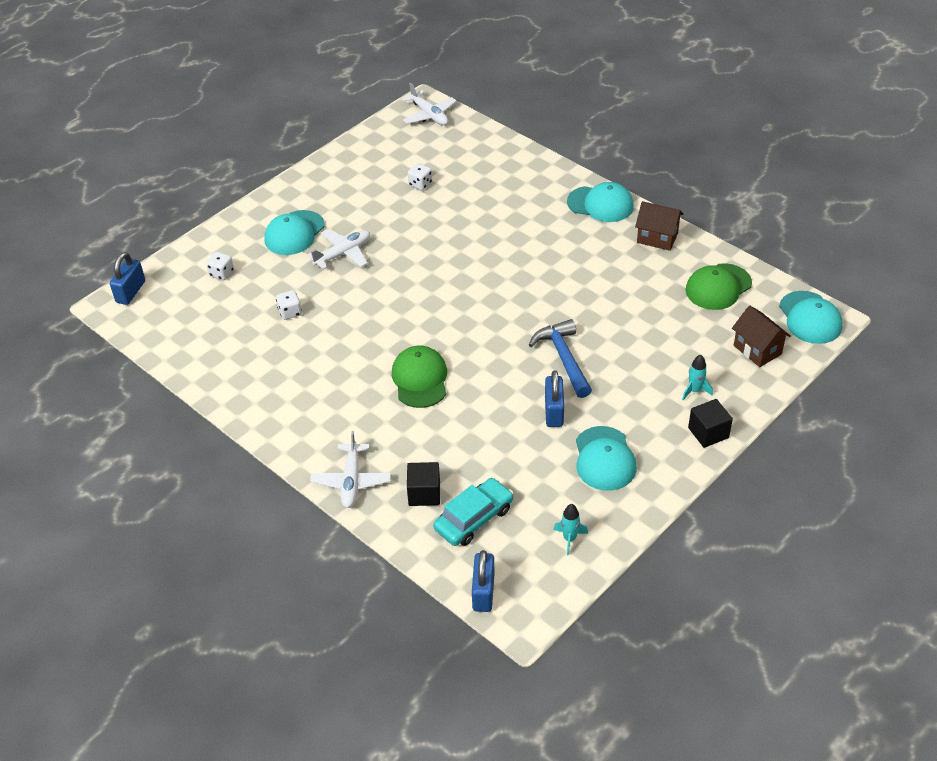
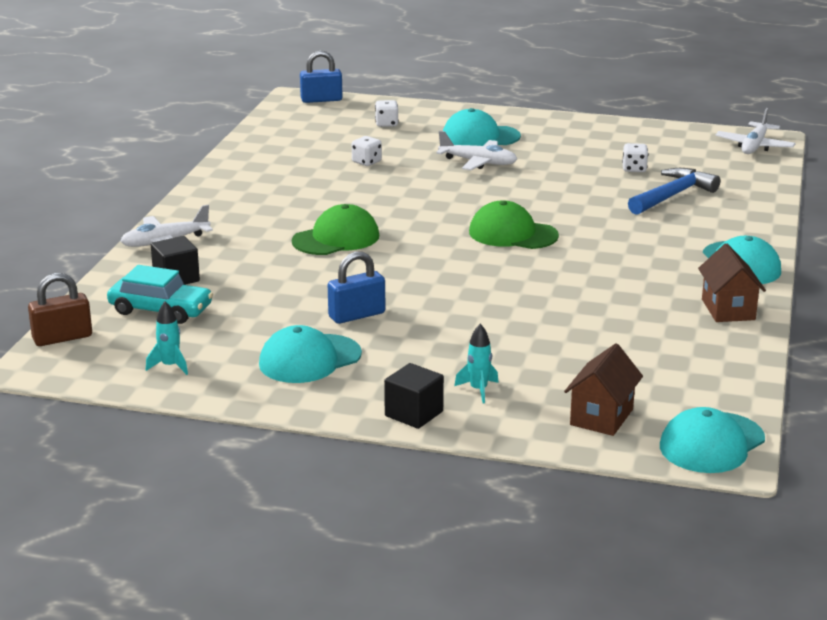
camera: 60 degrees right, 20 degrees down
(483, 592) = (62, 338): blue padlock -> brown padlock
(563, 358) = (448, 302): blue hammer -> blue hammer (672, 196)
(718, 287) = (688, 367): green cap -> green cap (512, 234)

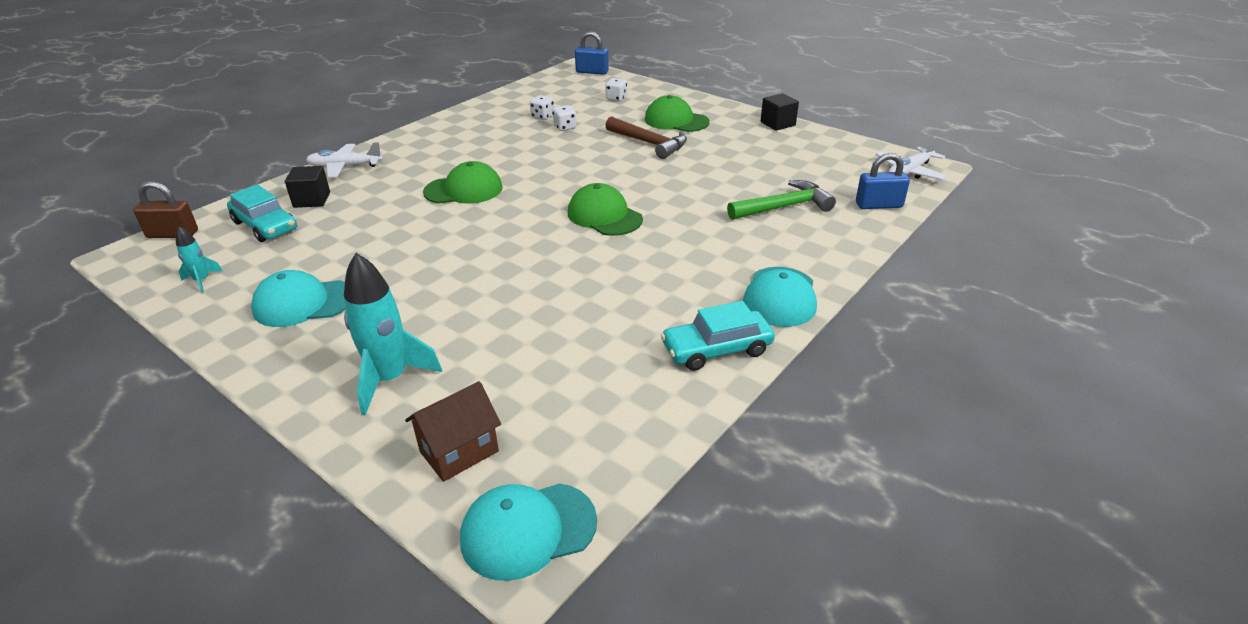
camera: 25 degrees right, 10 degrees up
(357, 315) = (391, 267): blue padlock -> blue padlock (878, 205)
(414, 414) = (307, 390): black cube -> black cube (777, 124)
(478, 162) = (649, 143): white plane -> brown hammer
(478, 390) = (390, 379): turquoise rocket -> turquoise rocket, size x1.98
(480, 136) = (676, 121): turquoise cap -> green cap
(634, 169) = (774, 173): white dice -> white dice (542, 117)
(672, 196) = (784, 207): blue hammer -> green hammer
(728, 309) = (716, 349): brown house -> turquoise car

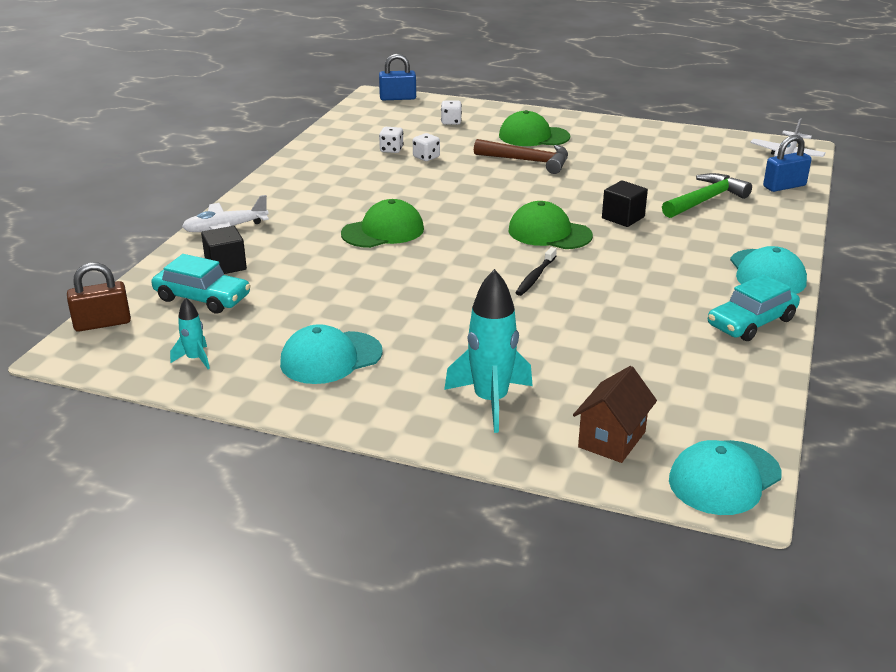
camera: 20 degrees left, 5 degrees down
(551, 258) = (535, 277): none -> black toothbrush
(777, 124) = (634, 127): black cube -> black cube (623, 218)

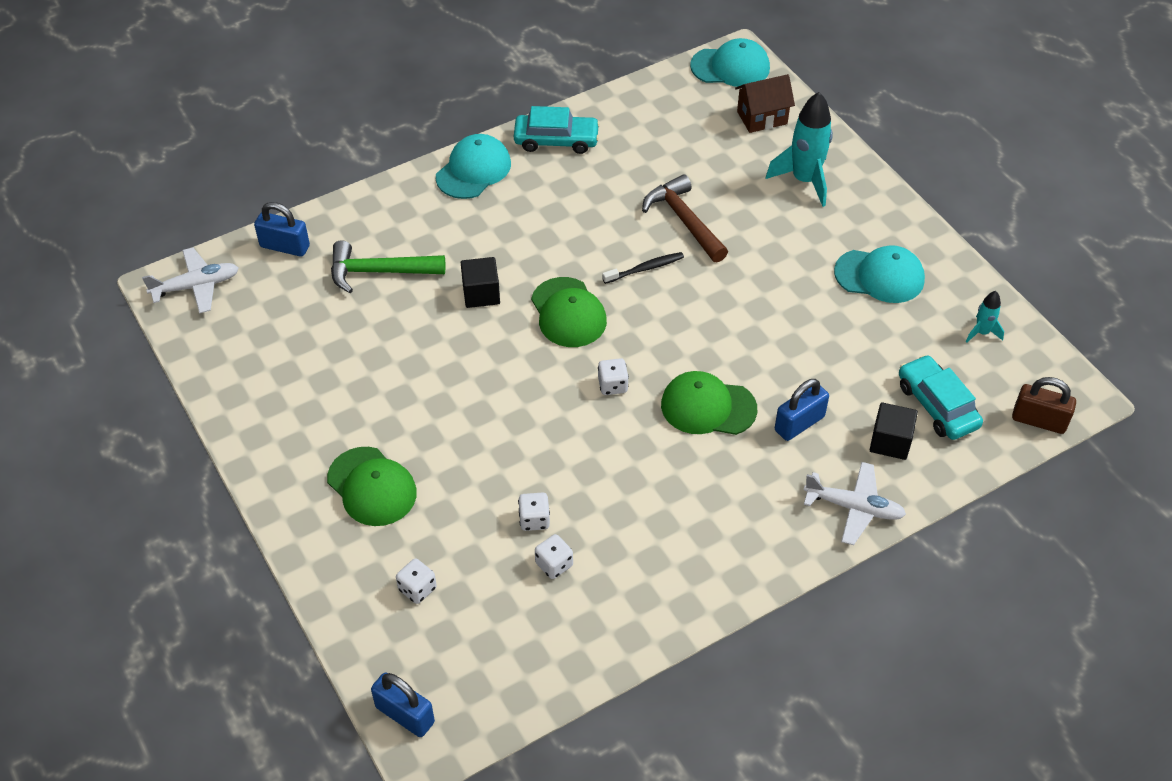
camera: 140 degrees left, 20 degrees up
(306, 248) = (799, 423): none -> blue padlock
(462, 215) = (612, 385): none -> white dice
(528, 161) = (442, 439): brown hammer -> brown hammer (684, 220)

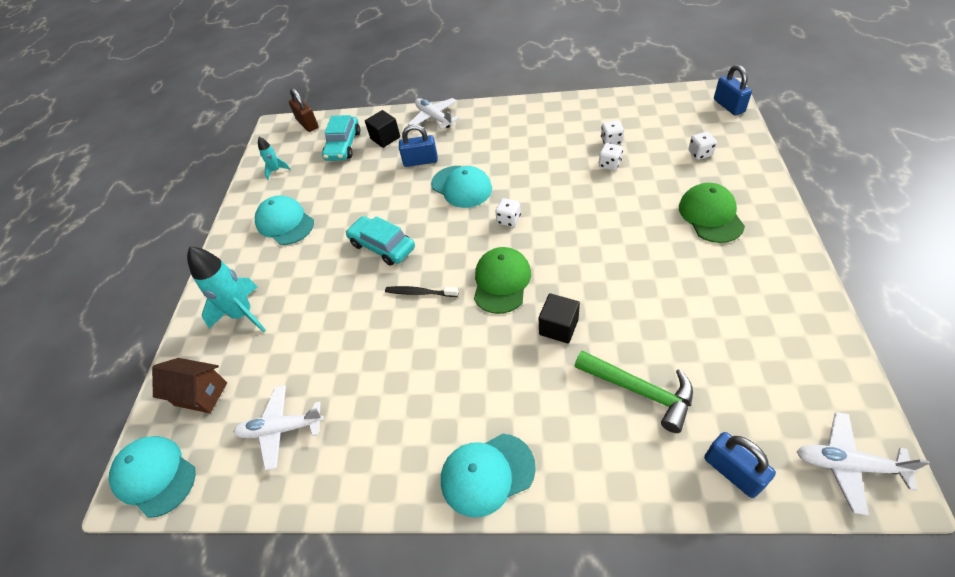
camera: 140 degrees left, 0 degrees up
(556, 140) = (383, 469): turquoise car -> turquoise car (382, 246)
(664, 127) = (281, 429): none -> white plane
(684, 220) = (357, 320): brown hammer -> none
(708, 407) = (461, 187): green cap -> turquoise cap

